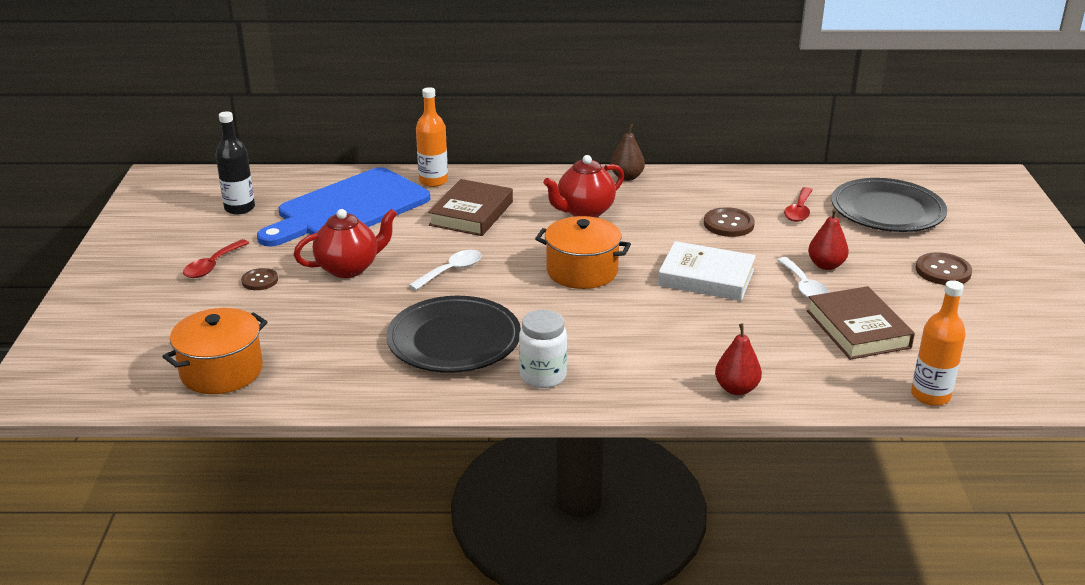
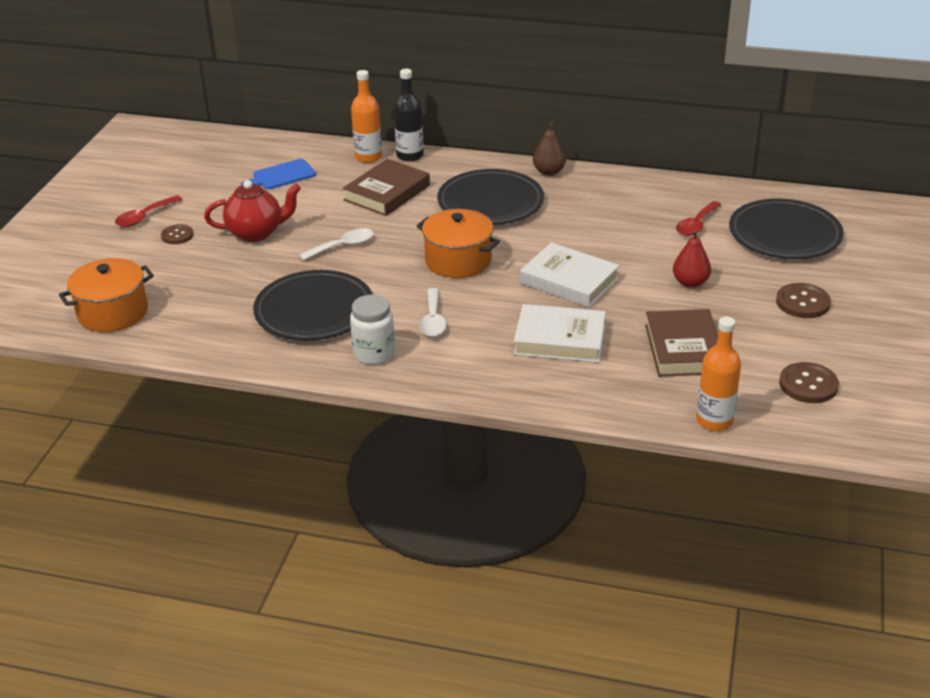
camera: 15 degrees right, 5 degrees up
(239, 208) = (189, 165): black bottle -> black bottle (410, 155)
(348, 208) = (281, 175): blue cutting board -> blue cutting board, size x0.45
(584, 212) = (490, 203): red teapot -> black plate
(728, 224) = (620, 230): brown button -> brown button (808, 385)
(730, 336) = (560, 339): none -> white book
(736, 389) = (538, 389): red pear -> none
(804, 286) = (657, 301): white spoon -> white spoon (433, 320)

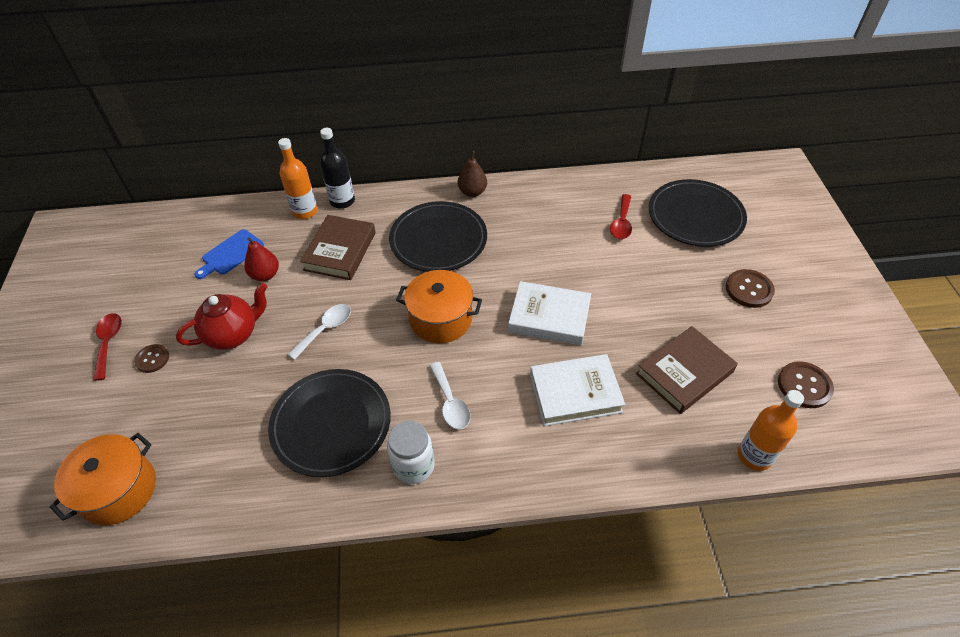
camera: 20 degrees left, 15 degrees up
(144, 217) = (108, 343): red spoon -> red spoon turned 150 degrees clockwise
(684, 349) = (684, 373): brown book -> brown book turned 75 degrees clockwise
(690, 283) = (650, 291): red pear -> red pear (265, 275)

